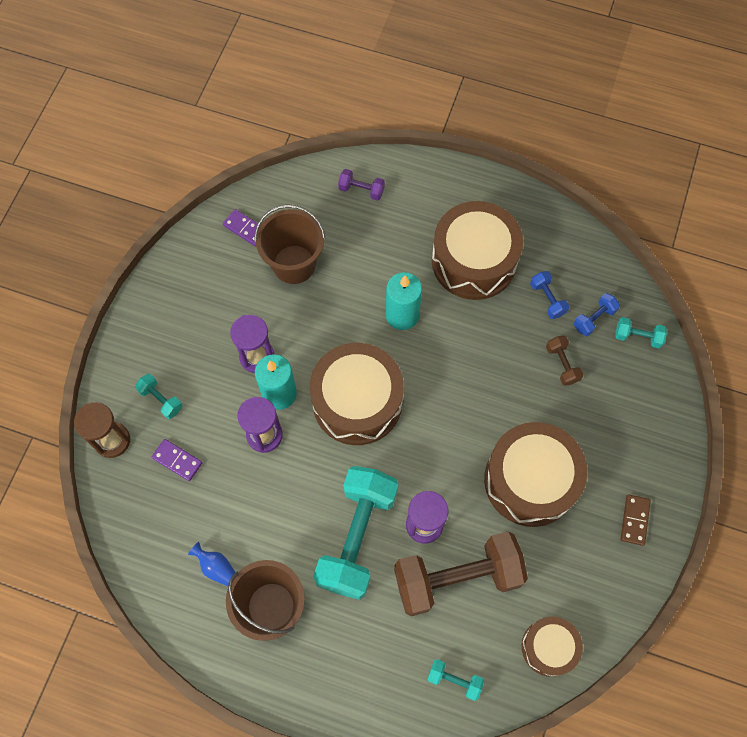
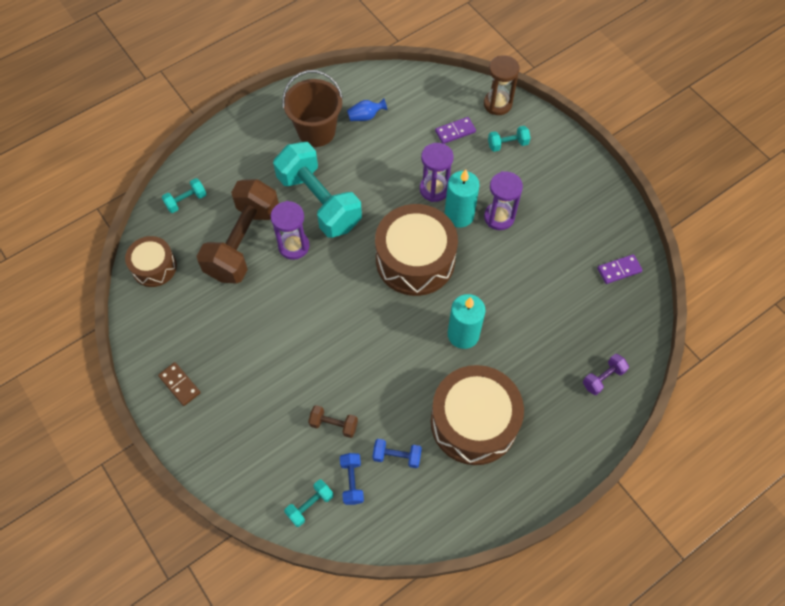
camera: 125 degrees right, 5 degrees down
(294, 264) = (562, 285): brown bucket -> none
(530, 480) = (266, 334): brown drum -> none

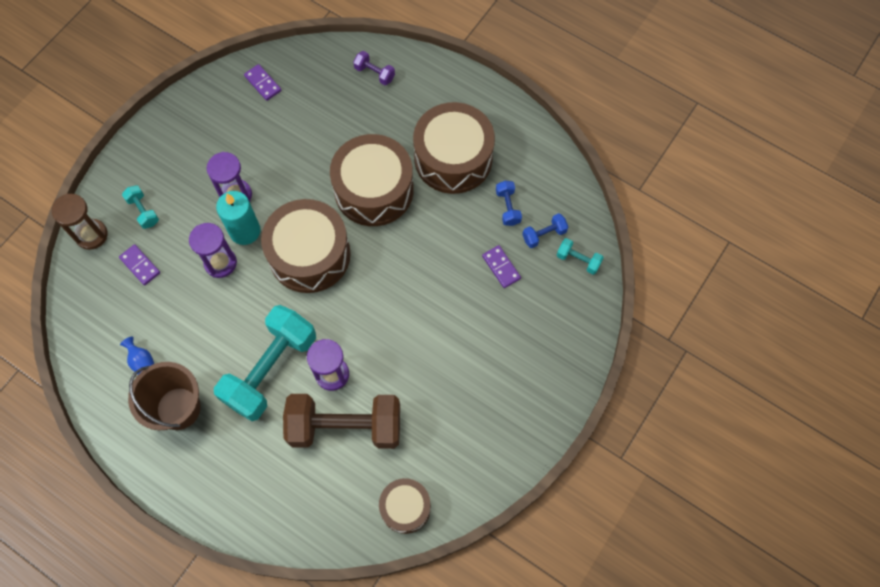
camera: 110 degrees left, 5 degrees up
(180, 384) = (519, 419): brown domino -> none
(186, 201) = (313, 512): turquoise dumbbell -> none
(334, 424) = (501, 267): brown dumbbell -> purple domino
(463, 334) = (374, 190): turquoise candle -> brown drum

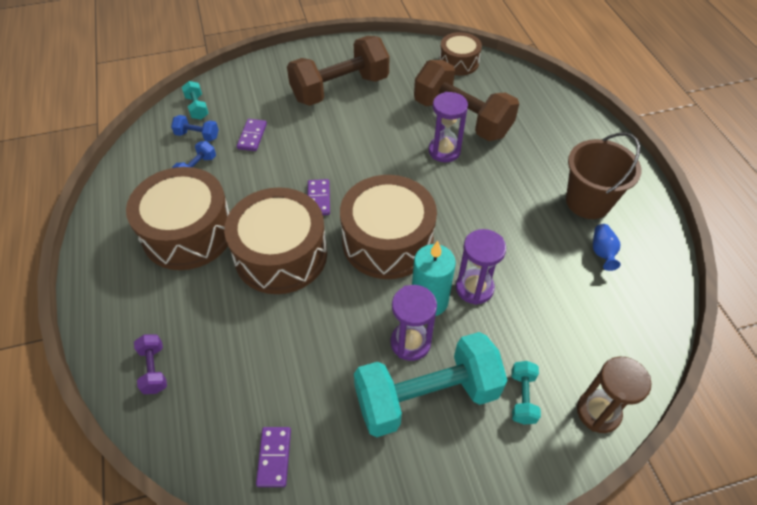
camera: 140 degrees left, 15 degrees down
(140, 265) = (558, 340): purple domino -> purple domino (319, 199)
(270, 369) = (490, 181): turquoise dumbbell -> turquoise dumbbell (426, 396)
(484, 378) = (340, 89): none -> brown dumbbell

